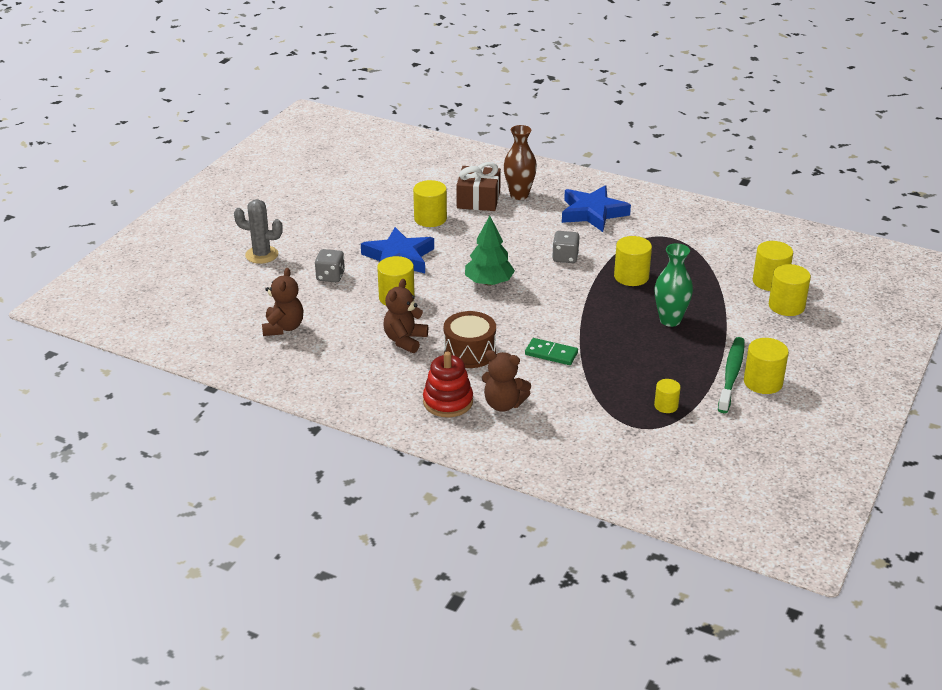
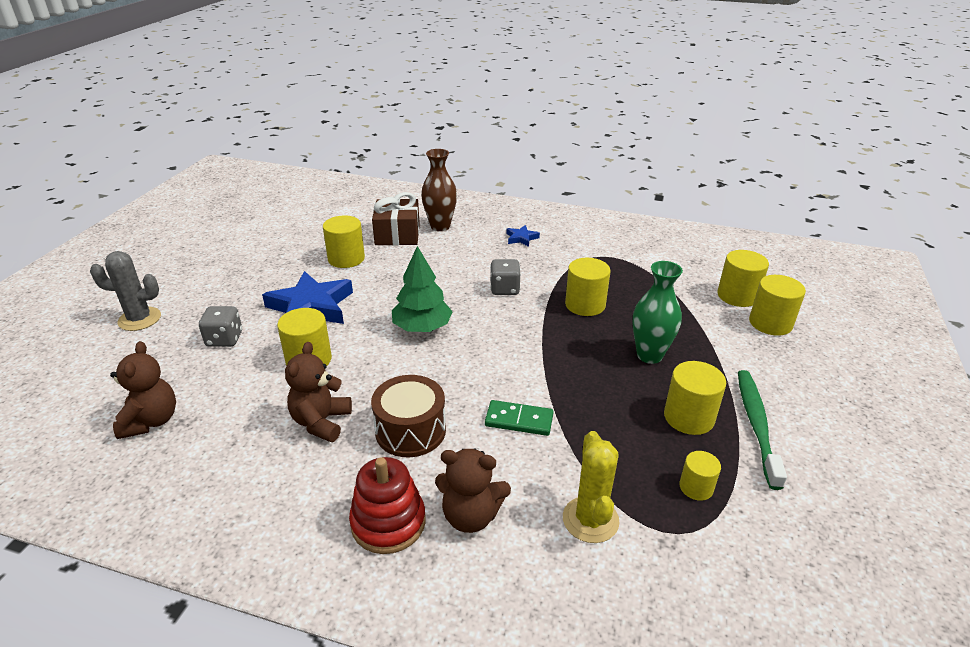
camera: 10 degrees left, 0 degrees up
(584, 415) = (590, 520): none -> yellow cactus
(593, 213) = (521, 238): blue star -> blue star, size x0.45
(763, 382) = (800, 432): yellow cylinder -> yellow cylinder (689, 417)

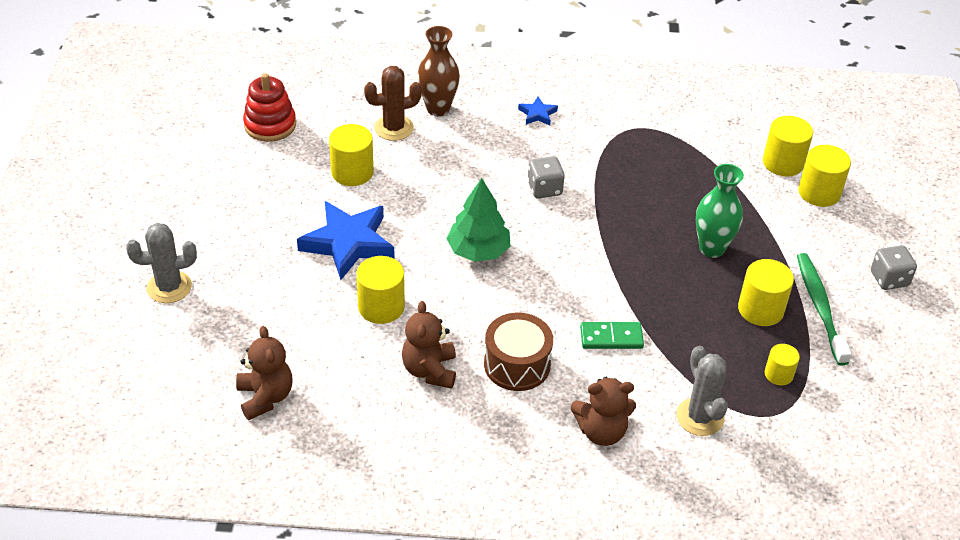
camera: 15 degrees left, 10 degrees up
(224, 339) = (279, 297): grey dice -> grey dice (889, 279)
(388, 522) = (535, 449): red stacking toy -> red stacking toy (270, 125)
(397, 234) = (394, 128): brown gift -> brown cactus
(585, 305) = (634, 197): yellow cylinder -> none
(590, 520) = (700, 417): yellow cactus -> grey cactus

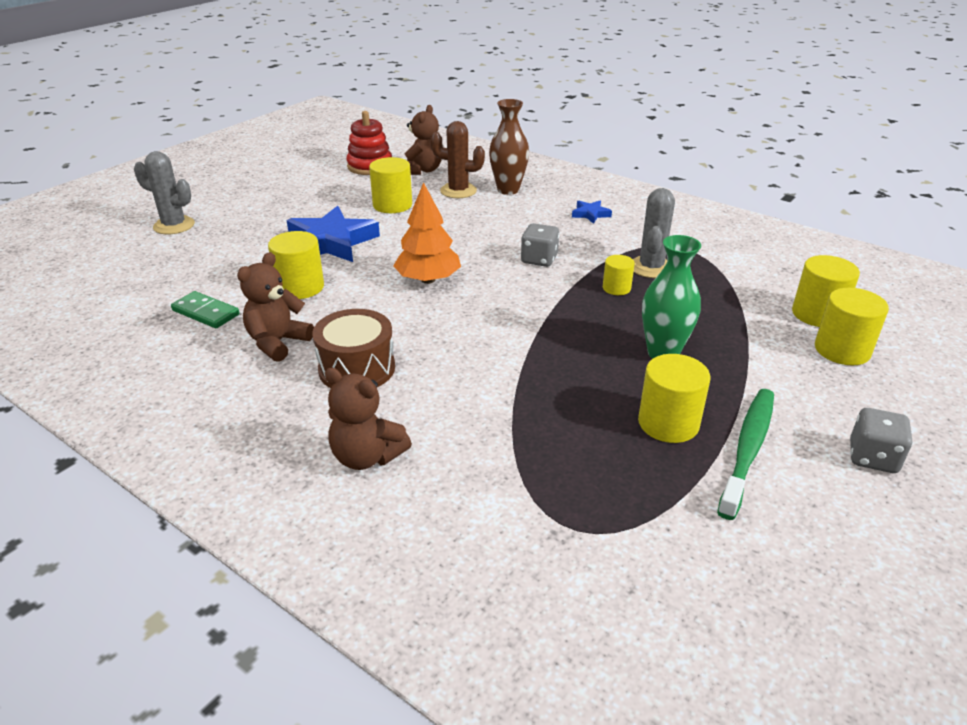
camera: 35 degrees right, 10 degrees down
(265, 397) = (133, 310): brown teddy bear -> brown teddy bear (422, 170)
(478, 251) = (428, 280): green tree -> orange tree
(611, 337) = (473, 383): green domino -> green domino (206, 312)
(700, 417) = (487, 492): grey cactus -> grey cactus (651, 267)
(778, 374) = (629, 492): yellow cylinder -> yellow cylinder (616, 288)

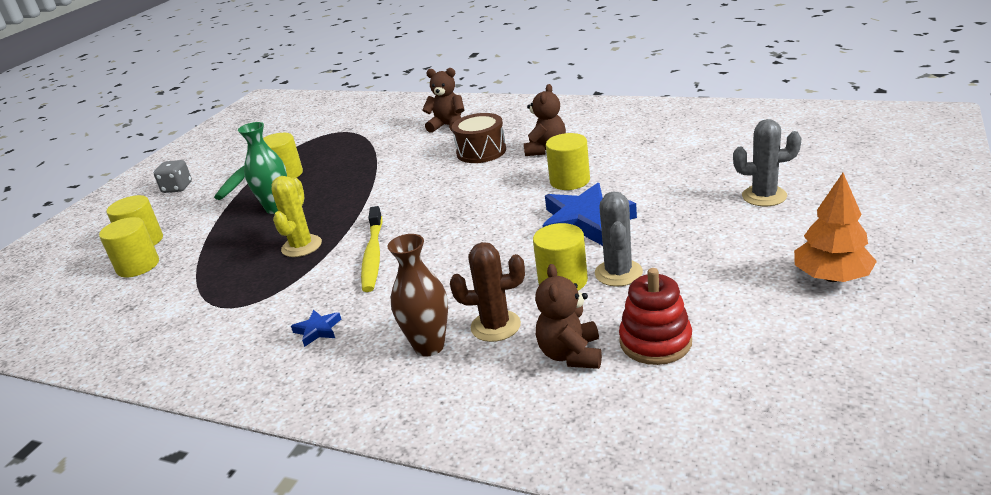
camera: 170 degrees right, 5 degrees down
(206, 312) = (619, 150): green domino -> none
(428, 280) = (468, 212): orange tree -> orange tree (831, 277)
(539, 259) = (373, 255): grey dice -> yellow toothbrush
(616, 288) = (301, 246): yellow cylinder -> yellow cactus
(651, 267) = (264, 274): grey cactus -> grey cactus (618, 273)

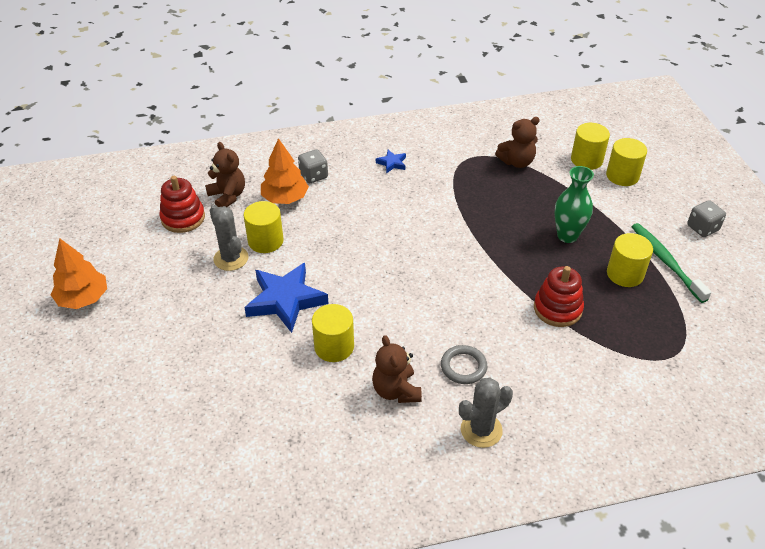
camera: 140 degrees right, 15 degrees up
(301, 246) = (488, 210): yellow cactus -> none
(367, 166) = (557, 309): none -> red stacking toy
(373, 255) = (422, 219): yellow toothbrush -> none
(429, 346) = (313, 176): brown vase -> grey dice
(448, 126) = (554, 405): brown teddy bear -> brown teddy bear (517, 162)
(481, 151) = (463, 367): brown drum -> grey ring
(495, 326) = (285, 198): brown cactus -> orange tree
(764, 196) = (146, 376): grey cactus -> grey cactus (481, 430)

